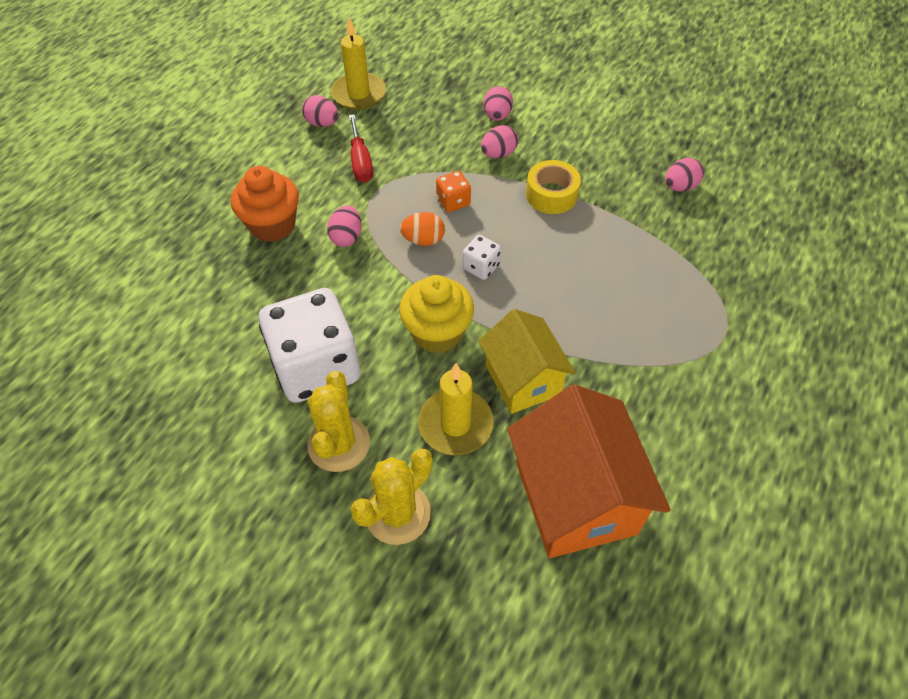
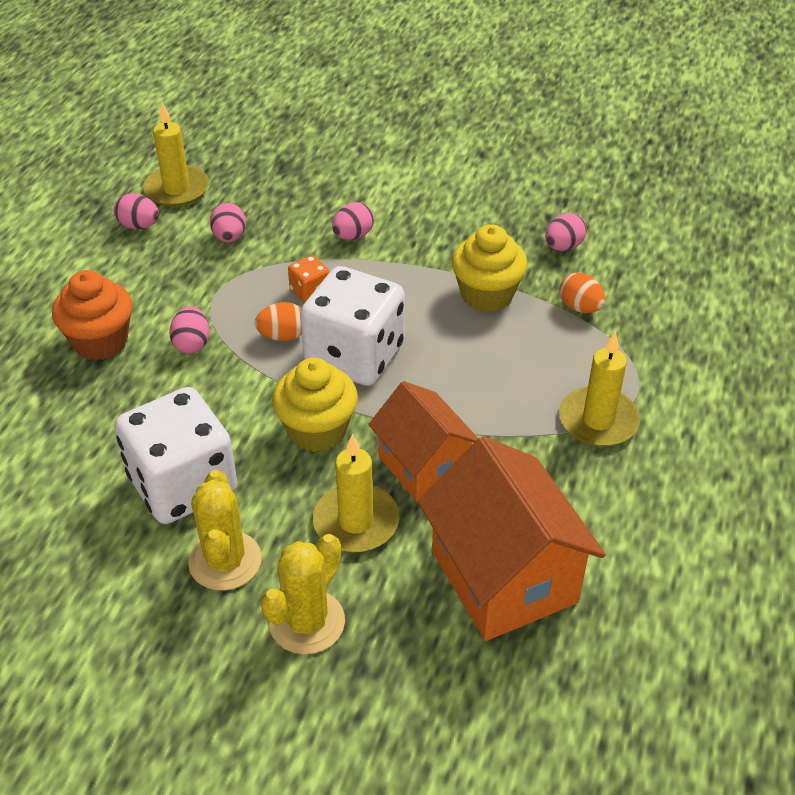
camera: 10 degrees left, 10 degrees down
(360, 162) = (193, 262): red screwdriver -> none
(481, 267) = (354, 356): white dice -> white dice, size x2.36
(497, 116) = (344, 195): pink egg -> pink egg (229, 237)
(522, 380) = (423, 466): yellow house -> orange house
(551, 195) = (421, 271): yellow tape -> none
(604, 224) = (487, 295): none -> yellow cupcake
(684, 359) = (598, 420): none -> yellow candle
(685, 247) = (580, 307): none -> orange egg

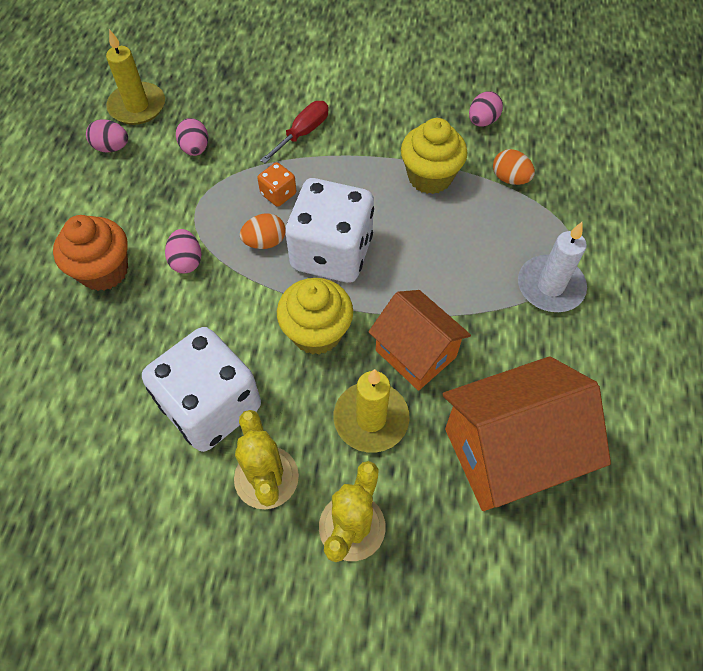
camera: 10 degrees left, 15 degrees up
(353, 236) = (303, 133): pink egg -> red screwdriver
(504, 577) = (508, 452): orange house -> orange house turned 75 degrees counterclockwise
(598, 420) = (550, 286): yellow candle -> white candle

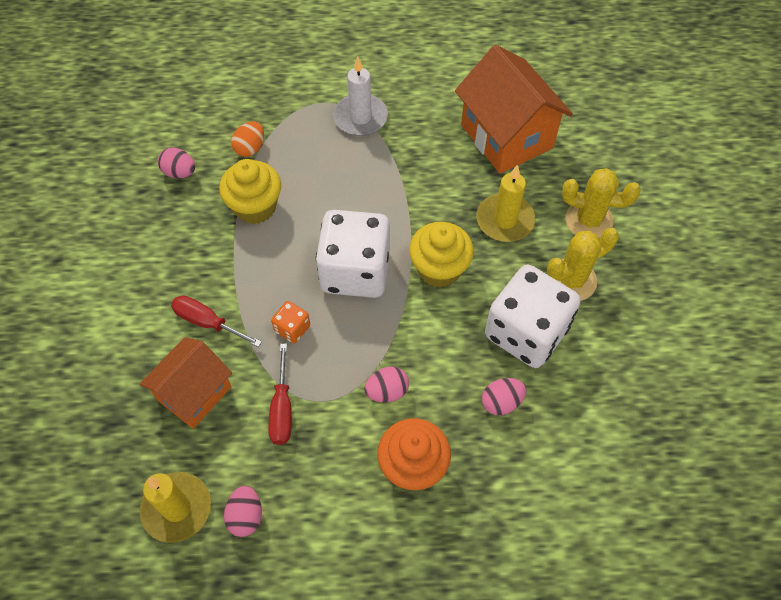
camera: 100 degrees left, 0 degrees up
(195, 149) = (239, 423): pink egg -> pink egg (501, 402)
(198, 179) = (282, 409): none -> red screwdriver
(265, 242) = (352, 328): orange egg -> none
(415, 353) = (442, 198): orange house -> orange house (194, 393)

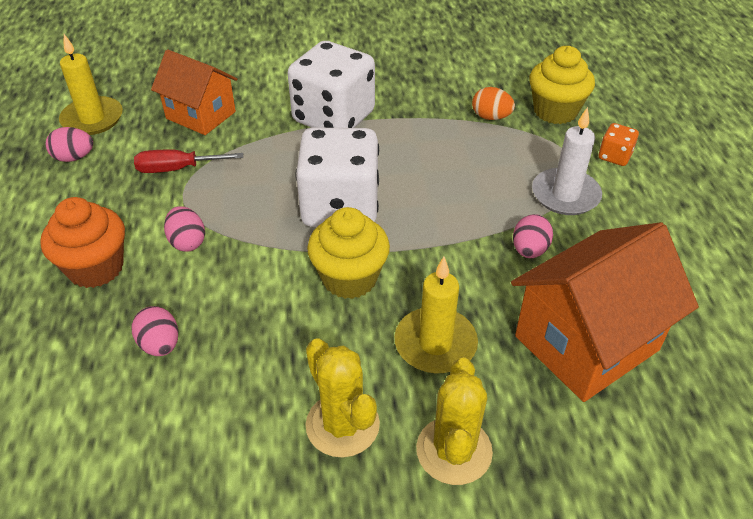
camera: 85 degrees right, 15 degrees down
(179, 172) = (447, 77): pink egg -> pink egg (529, 250)
(207, 322) = (275, 114): red screwdriver -> none
(255, 207) = (414, 128): yellow cupcake -> yellow cupcake (555, 111)
(292, 328) = (267, 167): orange dice -> orange dice (614, 156)
(526, 332) = (257, 370): white dice -> white dice (333, 117)

